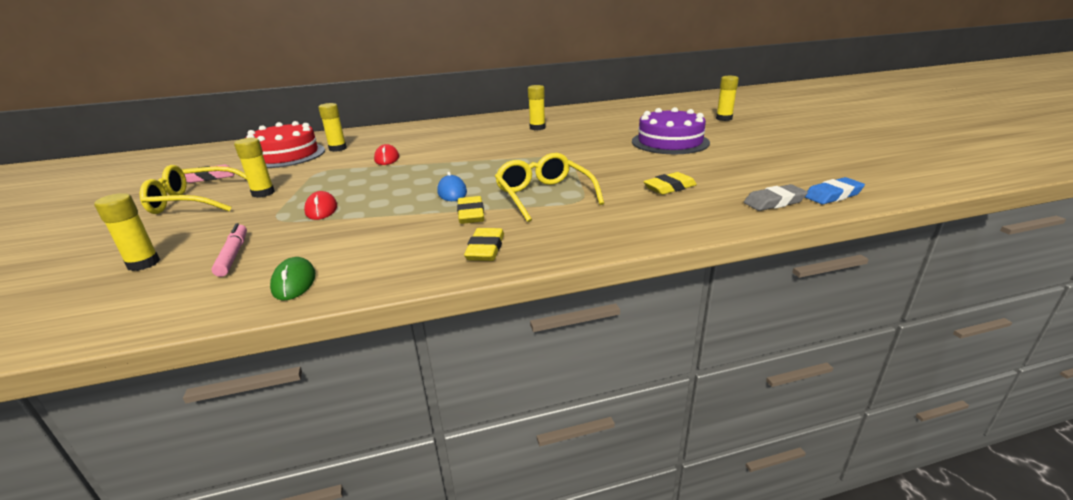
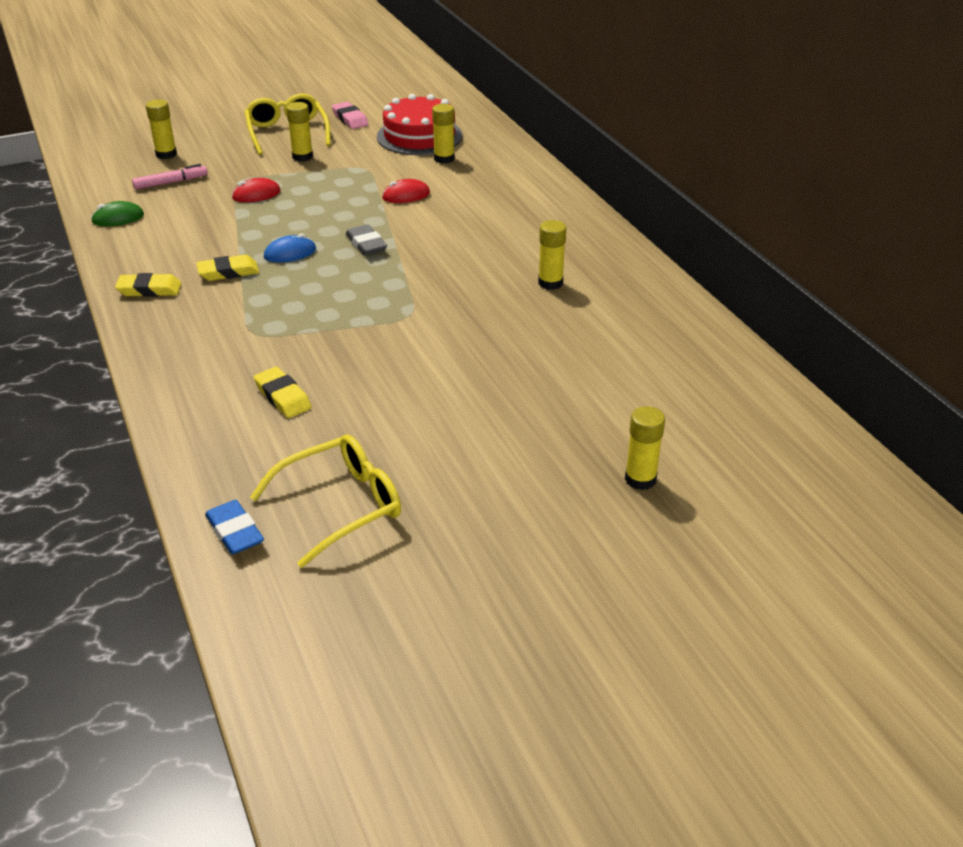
camera: 80 degrees right, 10 degrees up
(544, 196) = (270, 310): yellow glasses -> yellow glasses (340, 506)
(670, 142) = (480, 406): purple cake -> none
(774, 202) = (221, 475): grey eraser -> grey eraser (366, 244)

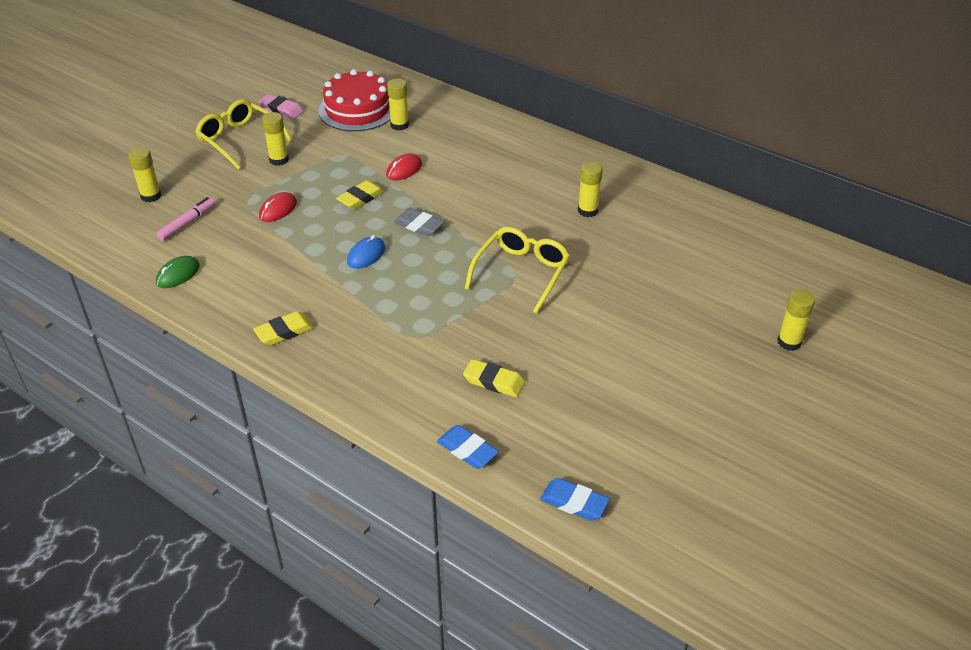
camera: 30 degrees left, 5 degrees up
(190, 444) = (467, 450): none -> blue eraser
(228, 272) = (334, 291): yellow eraser -> yellow eraser (360, 198)
(340, 506) = (624, 449): yellow glasses -> yellow glasses (521, 273)

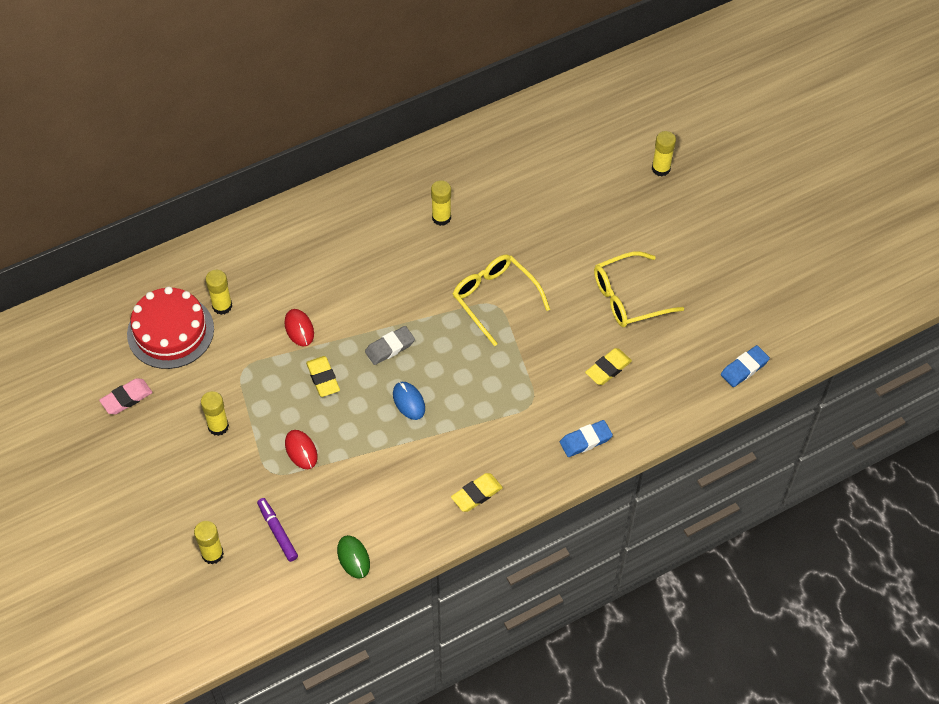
camera: 65 degrees left, 15 degrees up
(187, 223) = (277, 532): pink marker -> purple marker
(240, 140) = (160, 451): yellow glasses -> yellow glasses (629, 297)
(284, 332) = (476, 494): yellow eraser -> yellow eraser turned 60 degrees clockwise
(467, 450) = (668, 413): blue eraser -> blue eraser (585, 440)

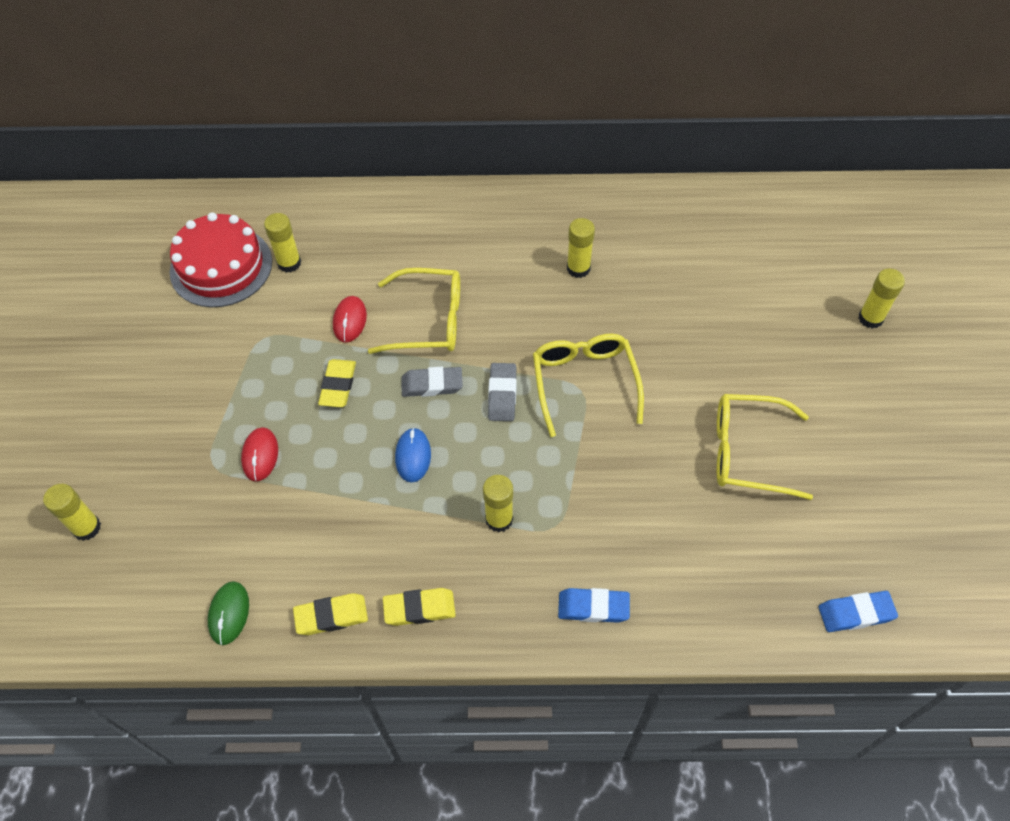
camera: 30 degrees right, 0 degrees up
(126, 398) = (130, 315): pink eraser -> none
(218, 426) = (195, 387): yellow glue stick -> yellow glue stick (499, 519)
(277, 532) = (170, 537): purple marker -> none
(356, 303) = (428, 320): none -> yellow glasses
(443, 332) = (502, 394): none -> grey eraser
(608, 368) = (673, 528): yellow eraser -> yellow eraser (331, 616)

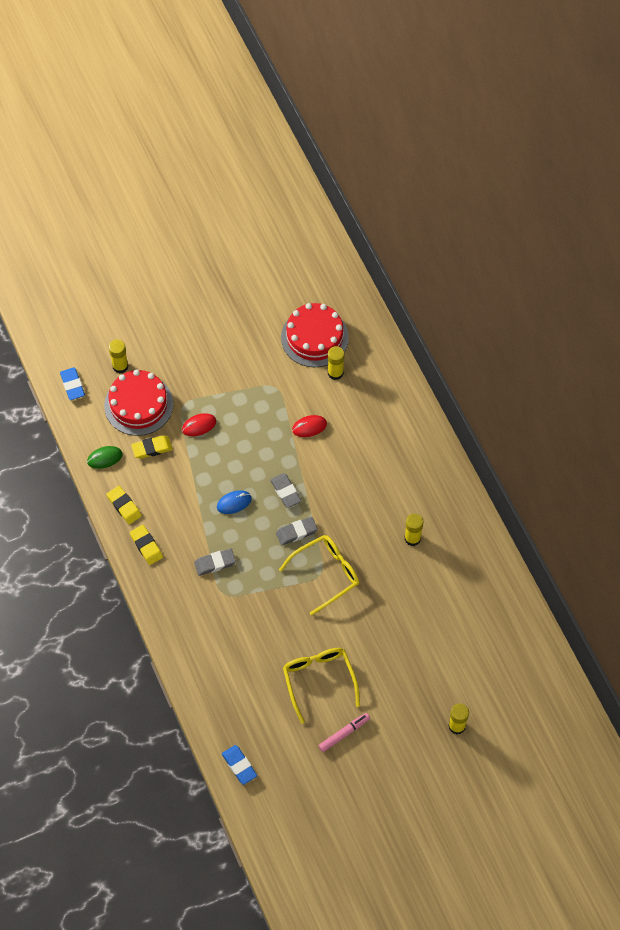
camera: 65 degrees right, 5 degrees up
(170, 526) = (138, 404): none -> red cake
(338, 386) = (261, 442): yellow eraser -> yellow eraser (152, 448)
(428, 320) = (330, 469): yellow glasses -> none
(499, 519) = (215, 563): yellow glue stick -> grey eraser
(593, 607) = (184, 630): blue eraser -> blue eraser (72, 385)
(843, 452) = (344, 733): none -> pink marker

